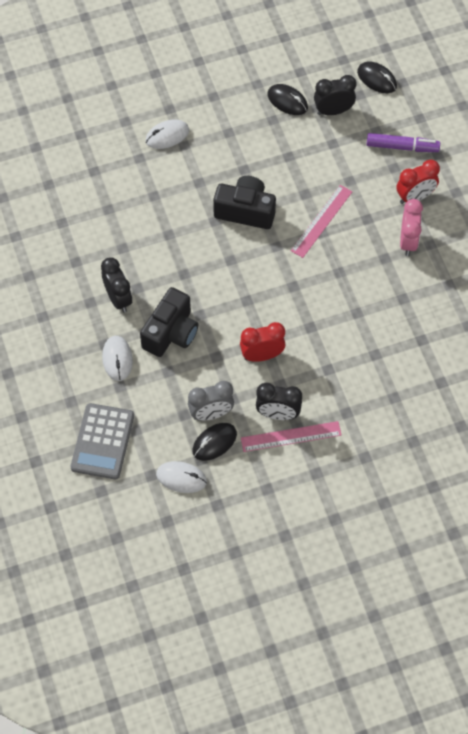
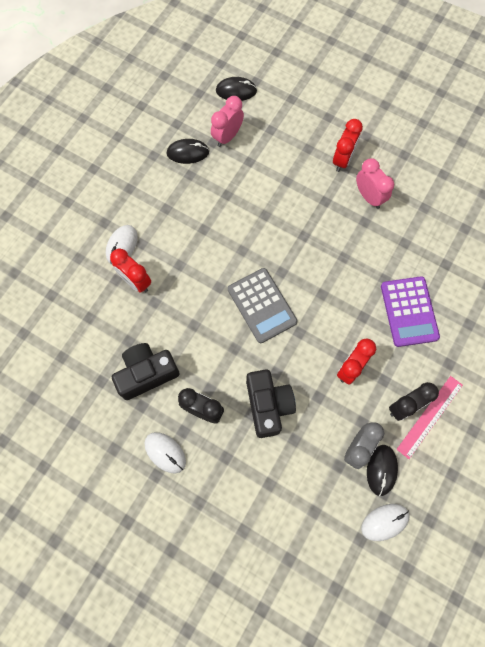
camera: 40 degrees left, 10 degrees up
(102, 441) = (299, 544): grey calculator -> grey calculator (262, 305)
(117, 359) = (247, 462): white mouse -> white mouse (165, 452)
(153, 170) = (136, 281): none -> red clock
(245, 211) = (234, 261): black camera -> black camera (146, 373)
(321, 221) = (296, 227): pink ruler -> none
(333, 111) = (227, 136): black clock -> pink clock
(352, 351) = (409, 311): none -> purple calculator
(402, 147) = (300, 129): purple marker -> none

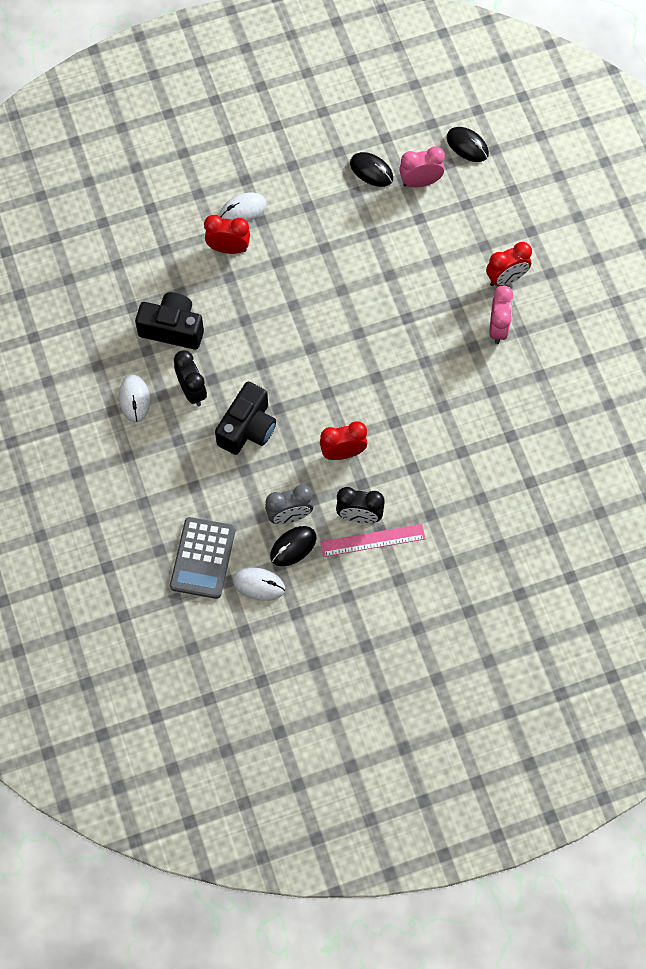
camera: 40 degrees right, 5 degrees down
(136, 281) = (228, 248): red clock -> red clock turned 105 degrees clockwise
(262, 305) = (316, 347): grey calculator -> grey calculator (203, 558)
(409, 311) = (438, 448): purple calculator -> none

